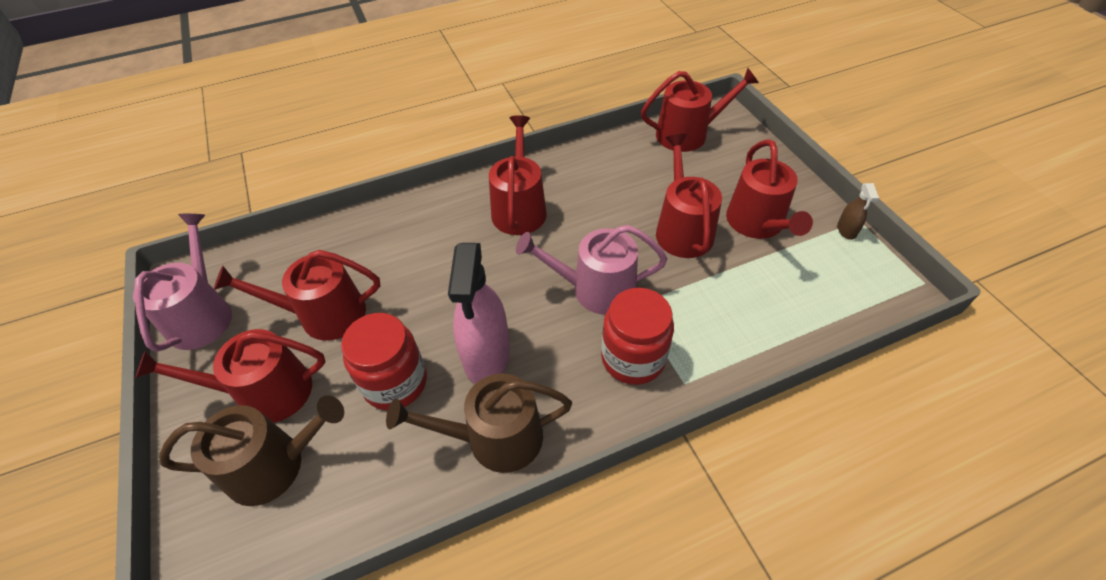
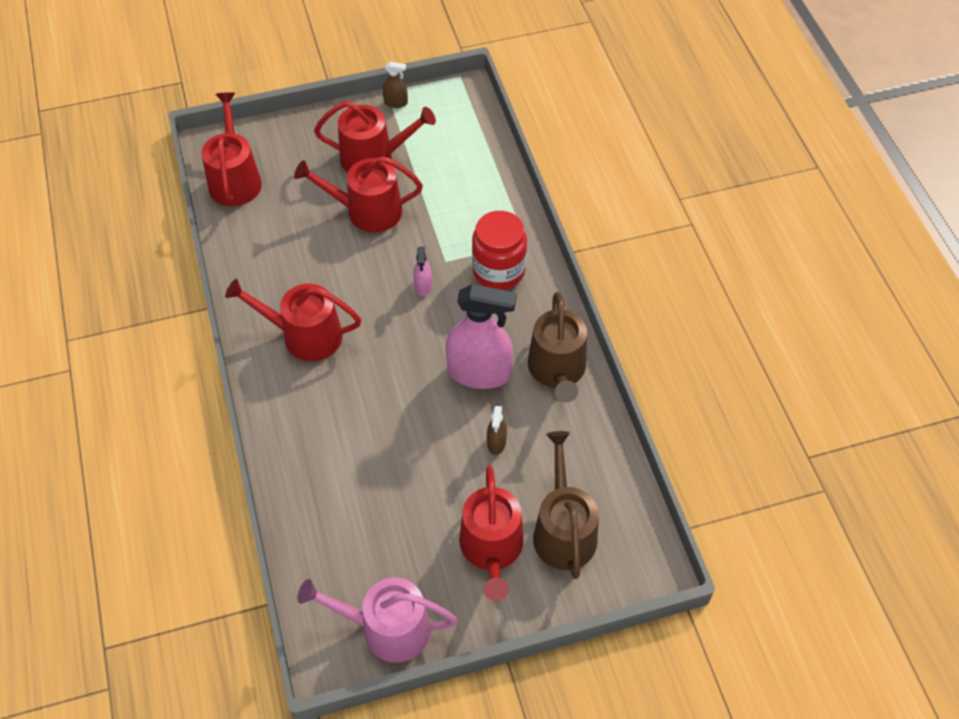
camera: 85 degrees left, 5 degrees up
(324, 315) = (409, 508): red watering can -> none
(395, 382) = (496, 442): red jar -> brown spray bottle
(595, 289) = (423, 286): pink watering can -> pink spray bottle

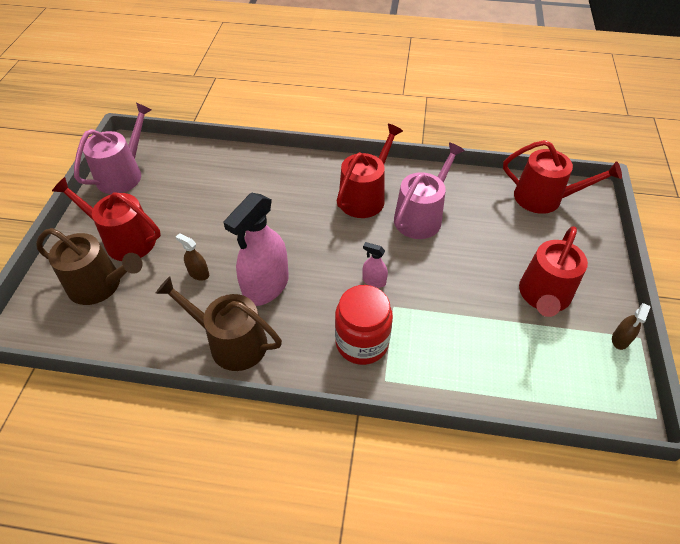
camera: 115 degrees right, 5 degrees down
(312, 274) = (421, 216): none -> pink watering can
(367, 211) = (476, 270): red watering can -> none

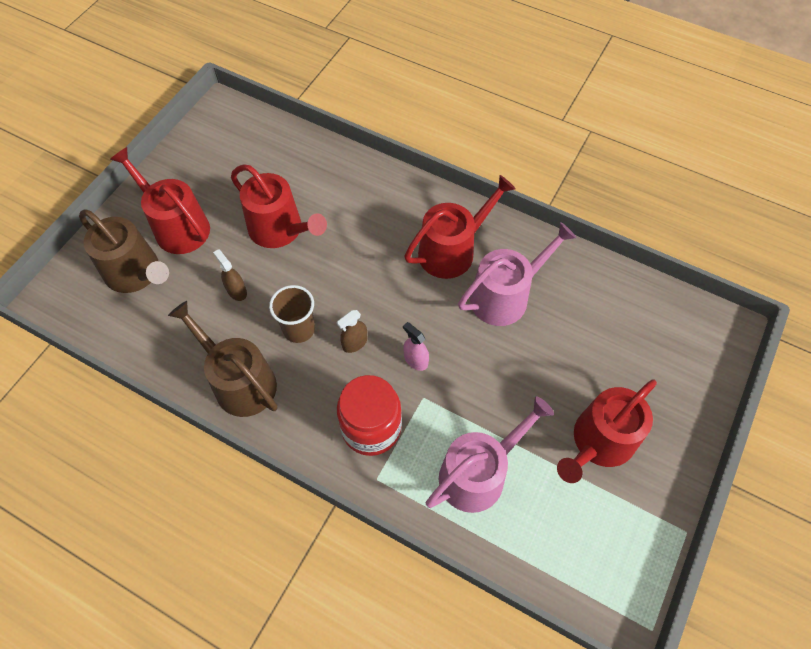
camera: 20 degrees right, 10 degrees up
(123, 174) = (203, 143): pink watering can -> pink watering can (478, 473)
(266, 287) = (299, 329): pink spray bottle -> brown cup
(544, 198) = (666, 317): red watering can -> red watering can (280, 230)
(620, 339) = (661, 526): brown spray bottle -> brown spray bottle (355, 343)

